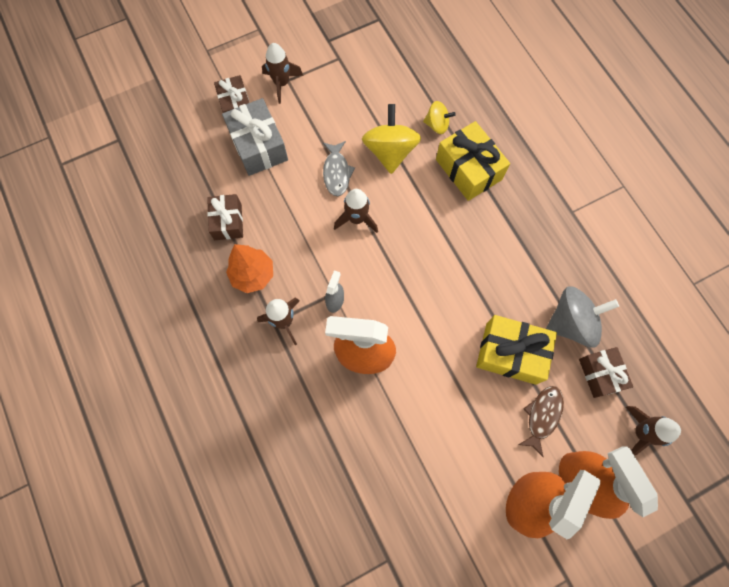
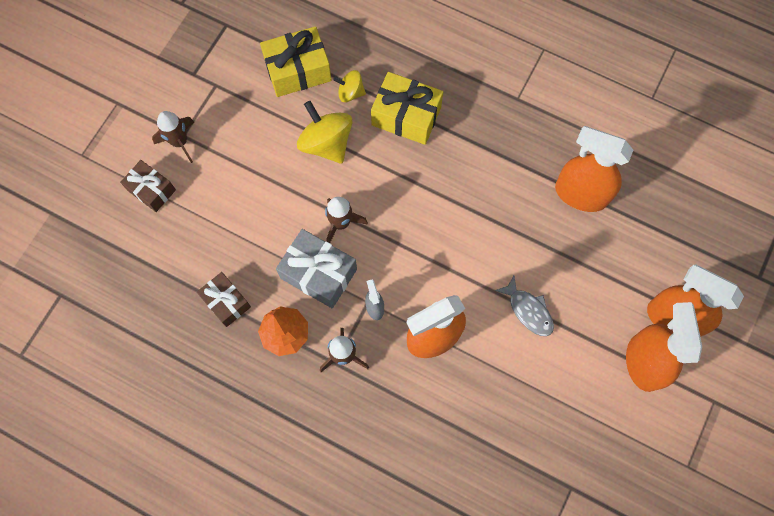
camera: 35 degrees left, 0 degrees up
(258, 146) = (202, 214): grey gift -> grey gift (318, 273)
(336, 172) = (292, 193): grey fish -> grey fish (528, 310)
(437, 125) = (350, 93): yellow spinning top -> yellow spinning top turned 150 degrees counterclockwise
(510, 353) = (550, 252): yellow gift -> yellow gift (298, 70)
(542, 416) = (609, 287): brown fish -> none
(571, 323) = (580, 194): grey spinning top -> orange spray bottle
(600, 374) = (631, 221): brown gift -> none
(641, 432) = (691, 247): brown rocket -> none

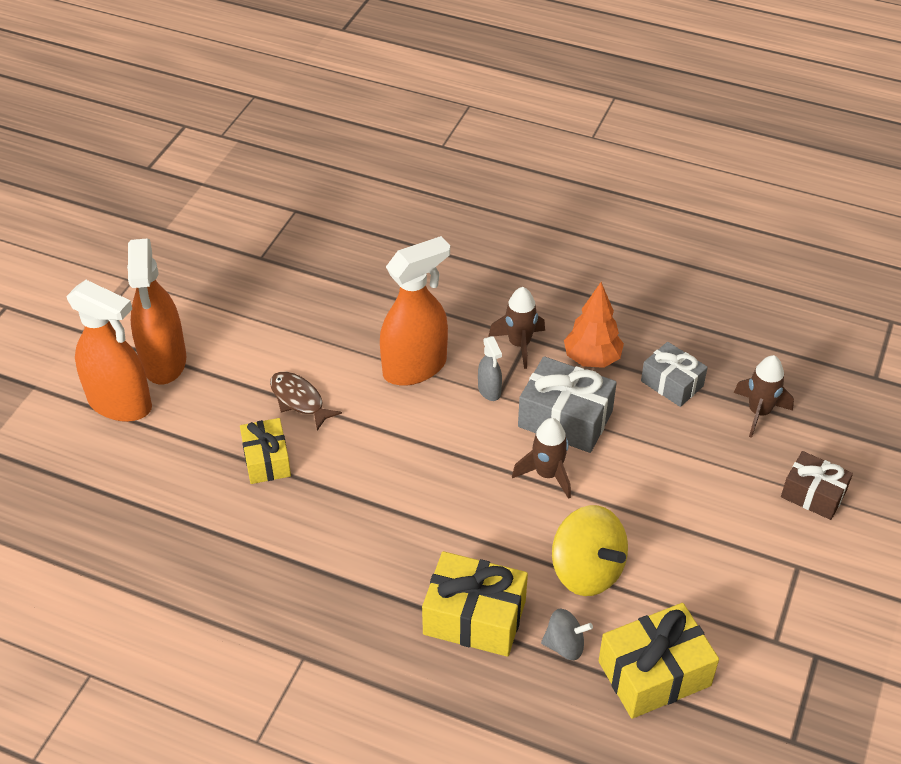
camera: 175 degrees right, 25 degrees down
(180, 142) = (798, 556): brown rocket -> brown rocket (759, 412)
(226, 302) = (672, 383): brown gift -> grey gift
(350, 93) = (564, 645): yellow spinning top -> grey spinning top
(528, 310) = (299, 400): grey fish -> brown fish
(551, 253) = (266, 460): none -> yellow gift
(580, 194) = (220, 532): orange spray bottle -> none

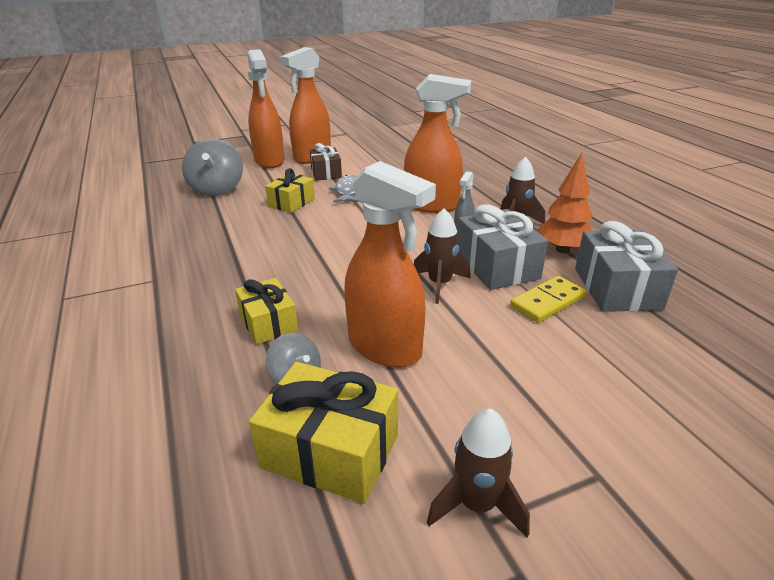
camera: 45 degrees right, 15 degrees down
(143, 498) = (217, 189): none -> grey spinning top
(299, 400) = (347, 191): brown fish -> grey fish
(474, 617) = (268, 323): yellow gift -> yellow gift, size x0.65
(587, 570) = (385, 348): yellow spinning top -> orange spray bottle
(641, 436) = (548, 302): none -> yellow domino
(672, 383) = (617, 288): grey gift -> grey gift, size x1.53
(759, 412) = (689, 342): brown rocket -> brown rocket (477, 505)
(813, 494) = (689, 430): brown gift -> brown gift (326, 173)

